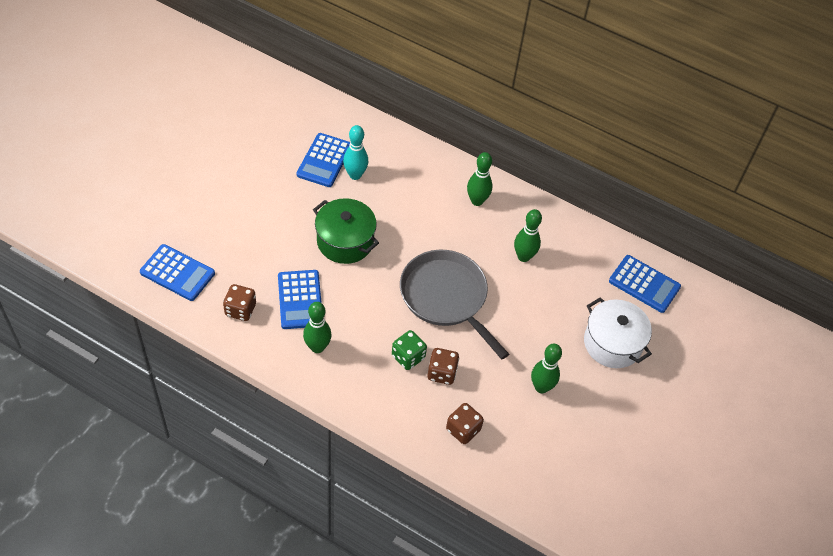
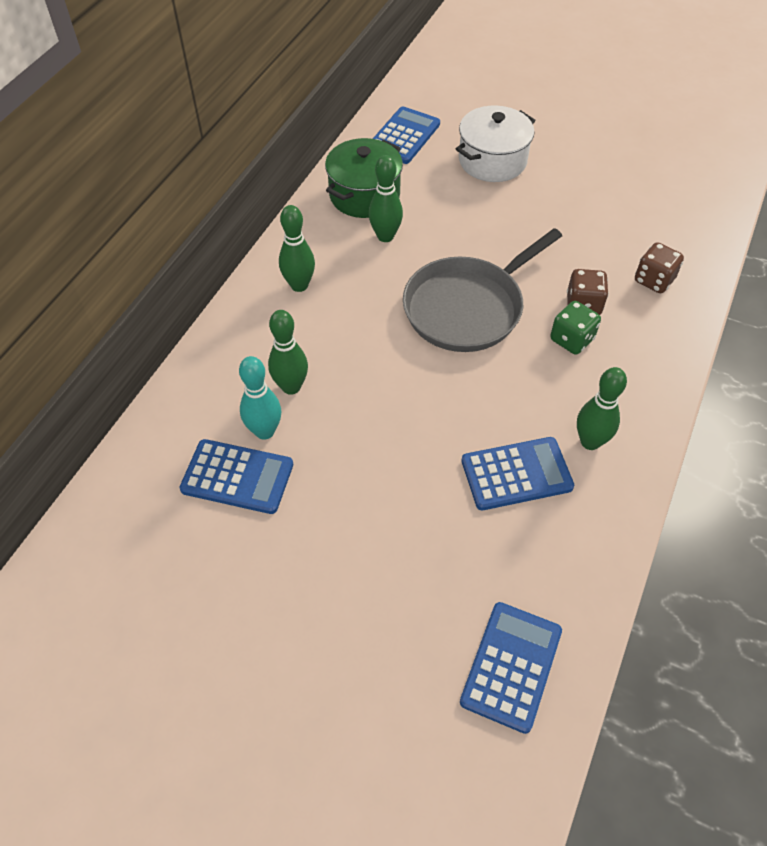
camera: 90 degrees left, 0 degrees up
(240, 310) = (557, 553): brown dice -> none
(345, 241) = (397, 430): green pot -> green pot (364, 195)
(541, 387) = (570, 216): green bowling pin -> green bowling pin (291, 387)

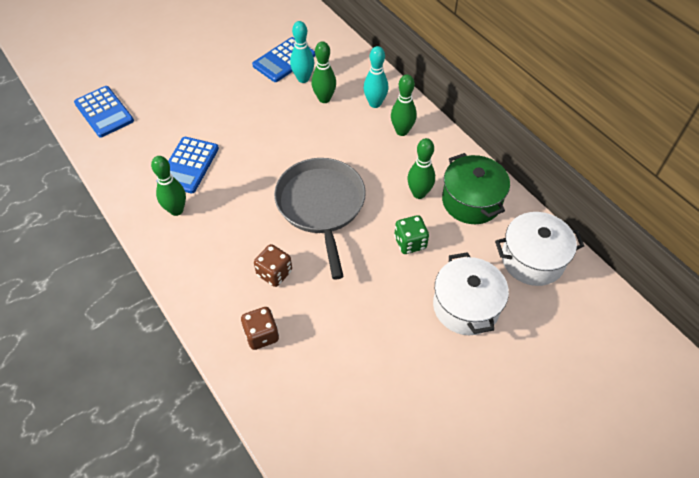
camera: 120 degrees right, 0 degrees up
(266, 330) = (375, 103): none -> turquoise bowling pin
(404, 136) = (532, 259): blue calculator -> white pot
(571, 339) = (252, 247): green dice -> green dice (410, 243)

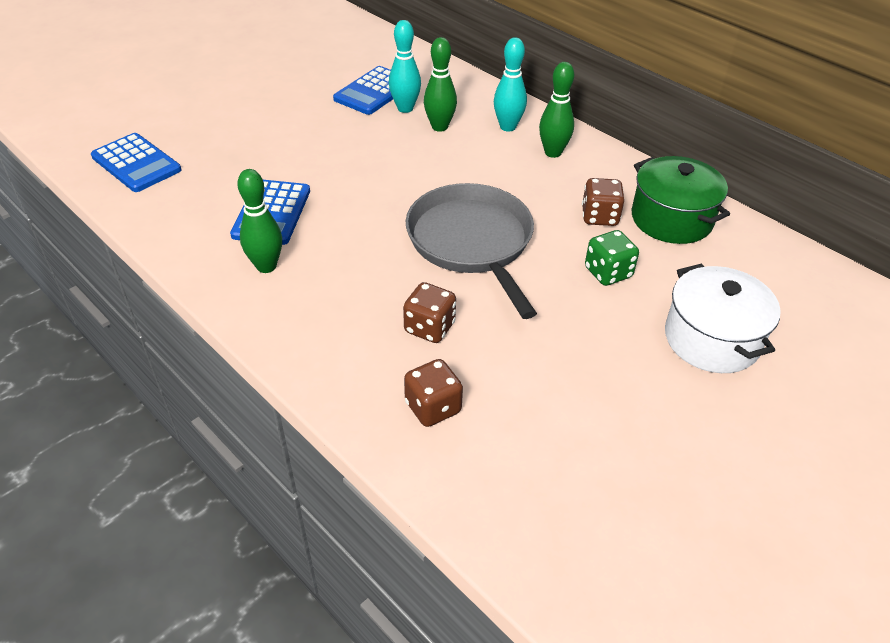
camera: 10 degrees left, 10 degrees down
(419, 193) = (599, 217): green bowling pin -> brown dice
(532, 259) = (777, 276): white pot -> none

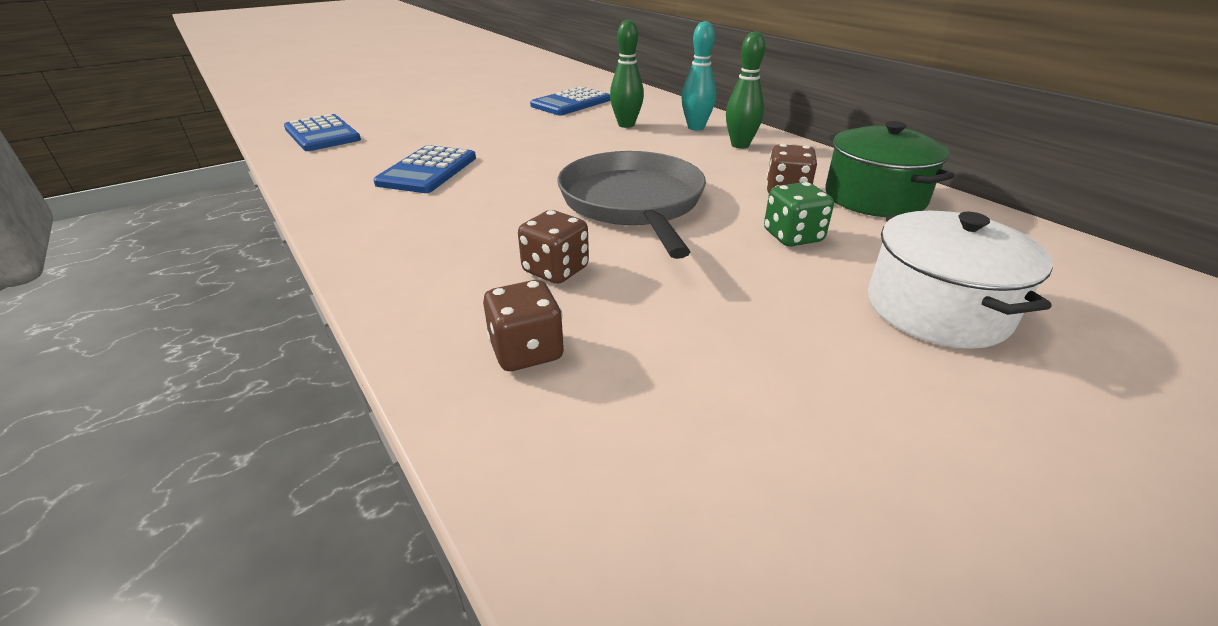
camera: 10 degrees right, 10 degrees down
(266, 266) = (396, 208): green bowling pin -> none
(405, 108) = (596, 113): turquoise bowling pin -> none

